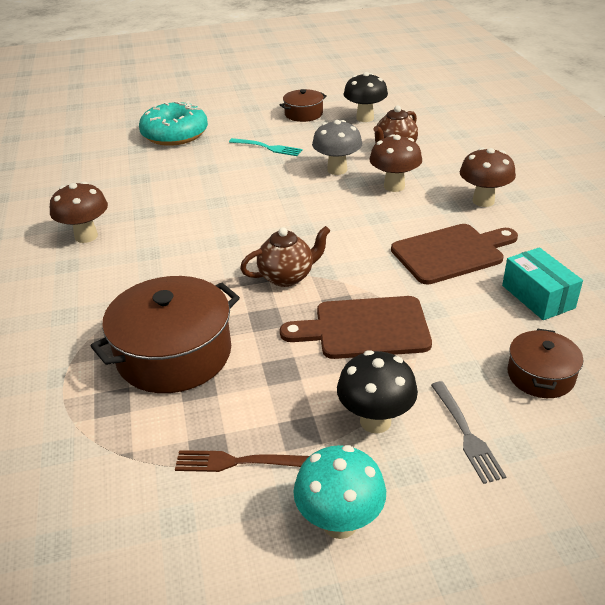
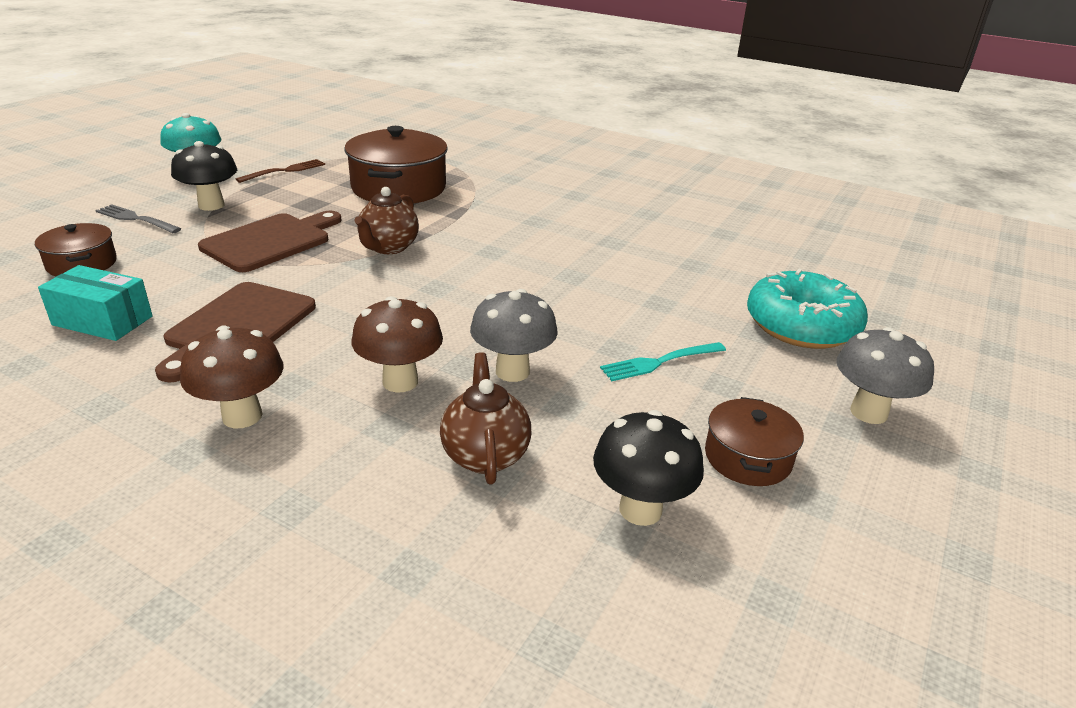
camera: 130 degrees right, 5 degrees down
(86, 236) = (610, 212): brown mushroom -> none
(233, 106) = (868, 412): none -> grey mushroom

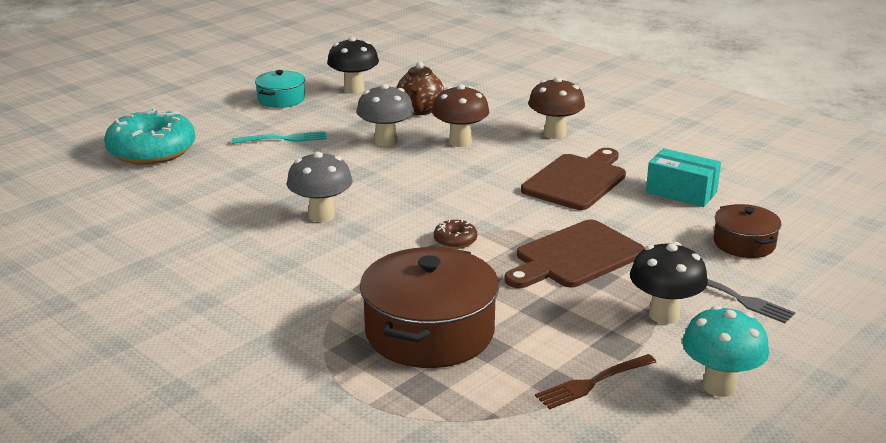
camera: 165 degrees left, 5 degrees down
(388, 247) = (455, 240): brown teapot -> brown donut
(747, 457) = (281, 99): brown pot -> turquoise pot
(868, 412) = (186, 109): grey mushroom -> grey mushroom (321, 215)

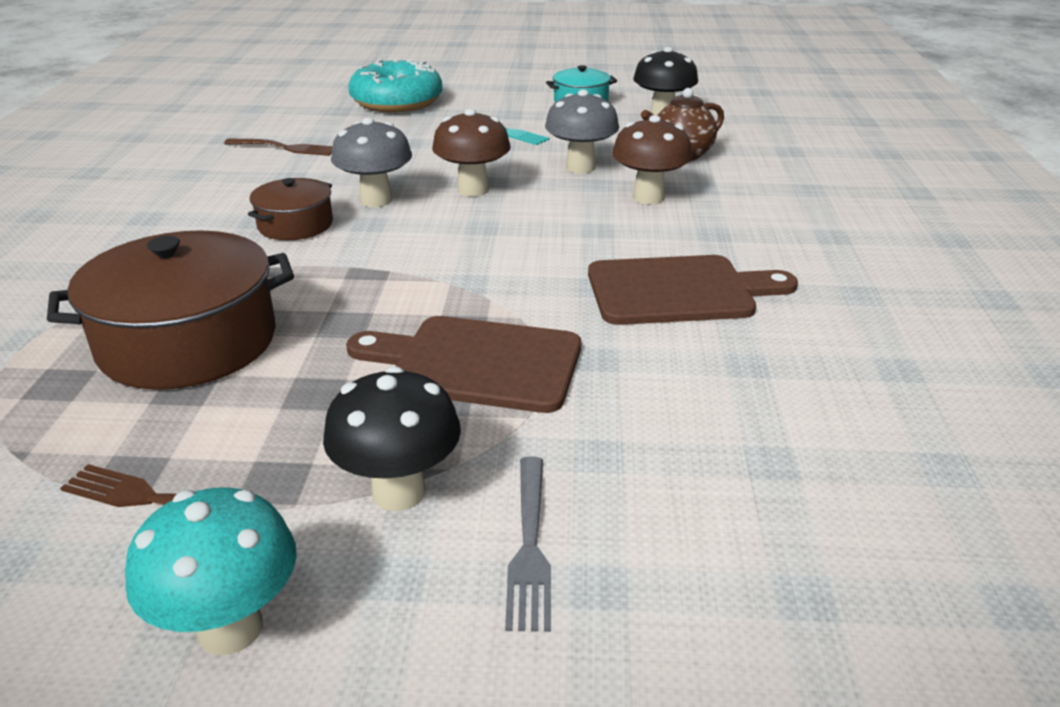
camera: 50 degrees right, 5 degrees up
(162, 216) = (284, 148): none -> brown fork
(455, 240) = (415, 279): brown donut -> none
(555, 134) = (772, 234): brown mushroom -> brown mushroom (473, 190)
(681, 192) = (781, 373): turquoise box -> none
(744, 243) = (714, 486): brown pot -> brown pot (295, 225)

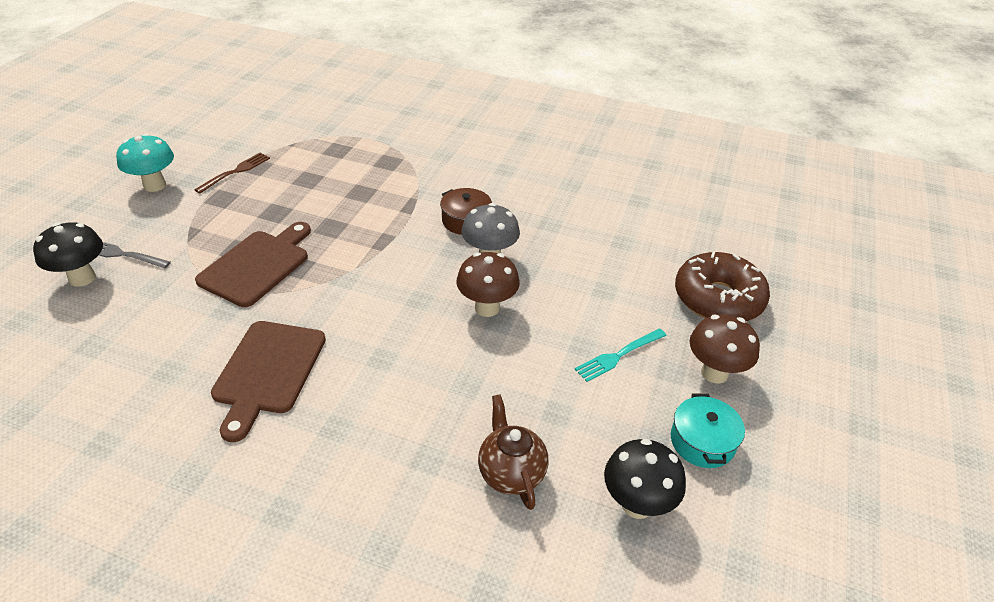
camera: 105 degrees right, 10 degrees up
(188, 342) = (347, 181): brown pot -> none
(284, 148) = (610, 226): brown fork -> none
(397, 102) = (718, 299): turquoise donut -> brown donut
(399, 492) = (185, 227): black mushroom -> black mushroom (82, 278)
(580, 167) = (508, 384): grey mushroom -> none
(648, 197) = (423, 410): brown mushroom -> brown mushroom (714, 373)

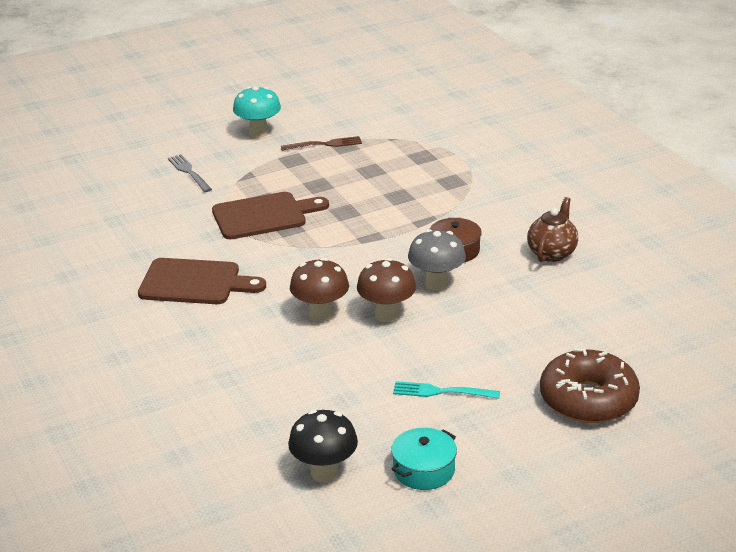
camera: 45 degrees right, 10 degrees down
(82, 278) = (151, 177): black mushroom -> none
(268, 372) = (195, 282): brown cutting board -> brown cutting board turned 135 degrees counterclockwise
(511, 473) = (269, 412): brown teapot -> brown teapot (552, 253)
(714, 373) = (501, 440): brown mushroom -> brown mushroom (320, 315)

